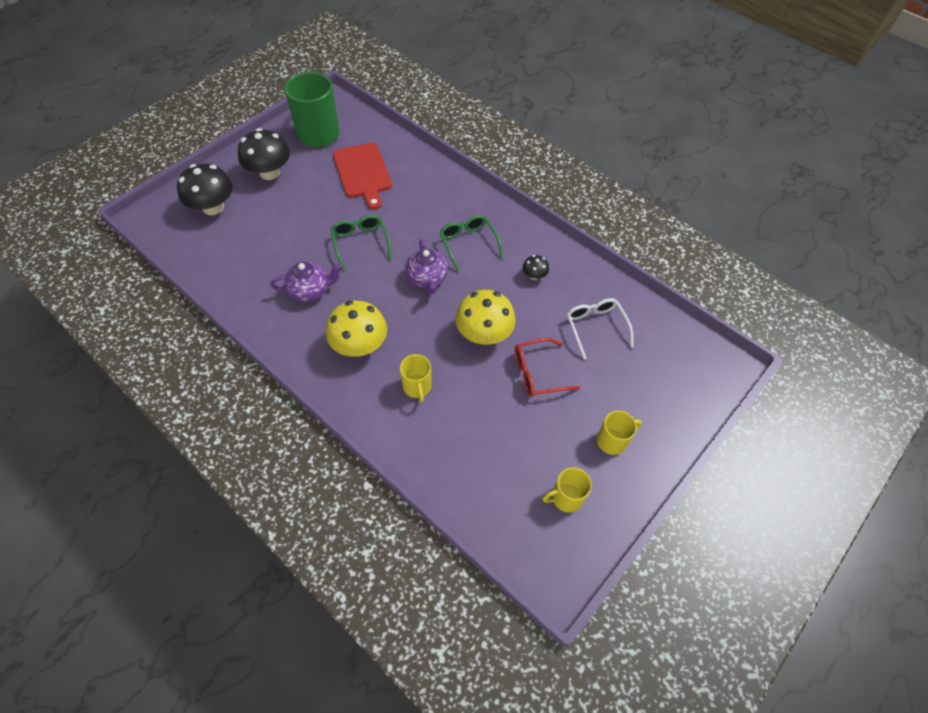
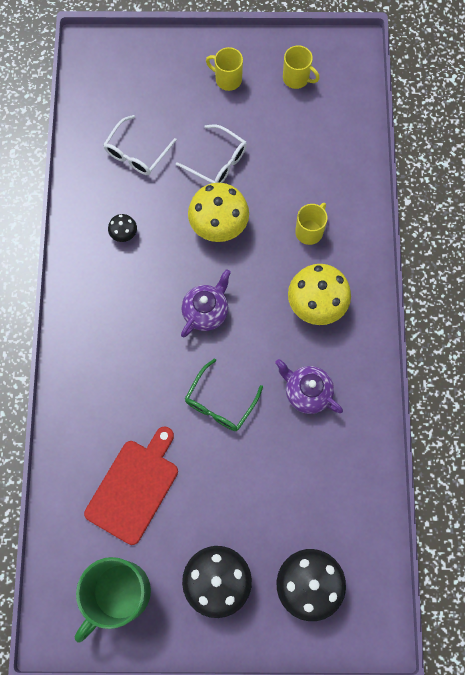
camera: 130 degrees left, 15 degrees up
(468, 243) = (136, 313): green glasses -> none
(537, 373) = (218, 162): red glasses -> white glasses

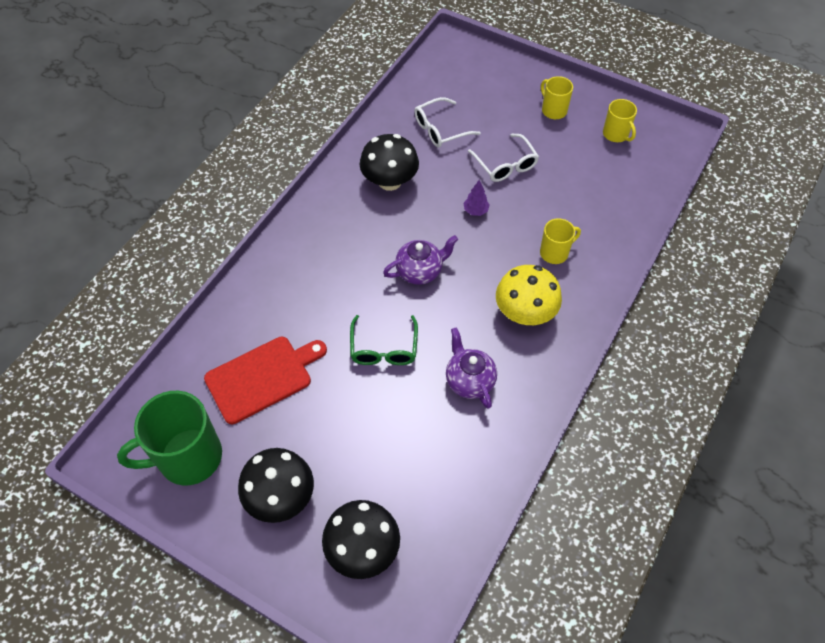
camera: 30 degrees right, 15 degrees down
(124, 233) = (389, 181): black mushroom -> black mushroom, size x2.09
(219, 224) = (475, 211): yellow mushroom -> purple tree
(220, 403) = (384, 349): green glasses -> green glasses turned 60 degrees counterclockwise

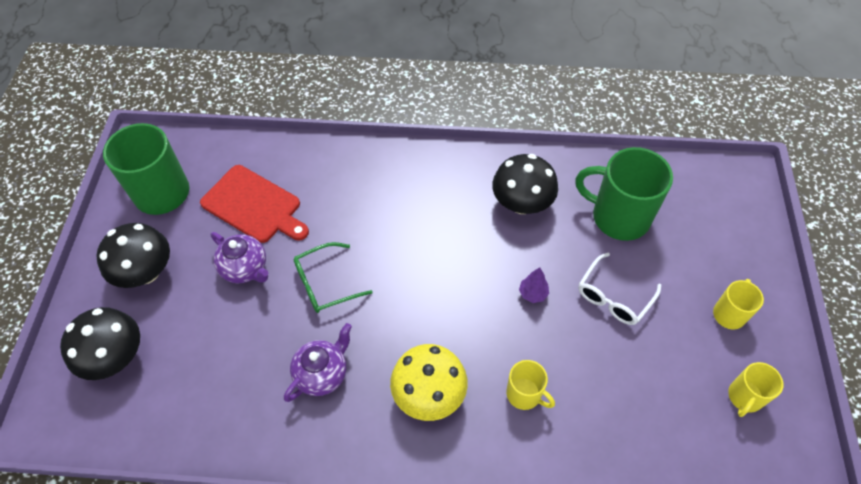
camera: 65 degrees right, 0 degrees up
(420, 271) = (428, 276): purple teapot -> purple teapot (245, 268)
(440, 129) = (618, 217): white glasses -> green mug

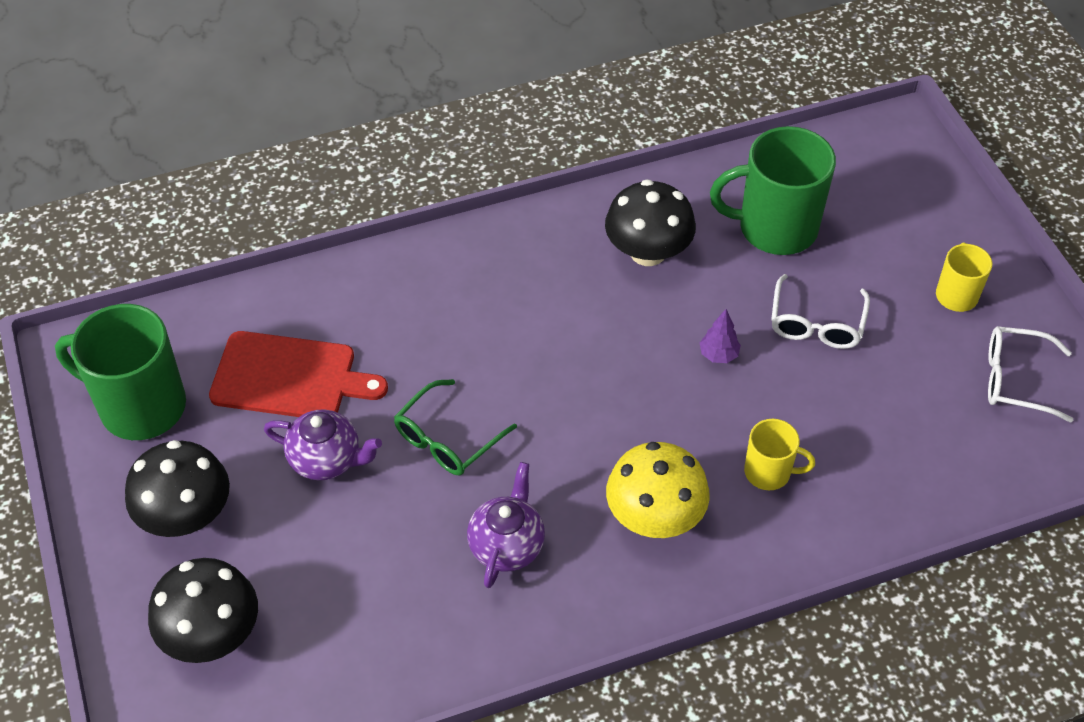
camera: 25 degrees left, 5 degrees down
(744, 397) = (1015, 380): yellow mug -> white glasses

